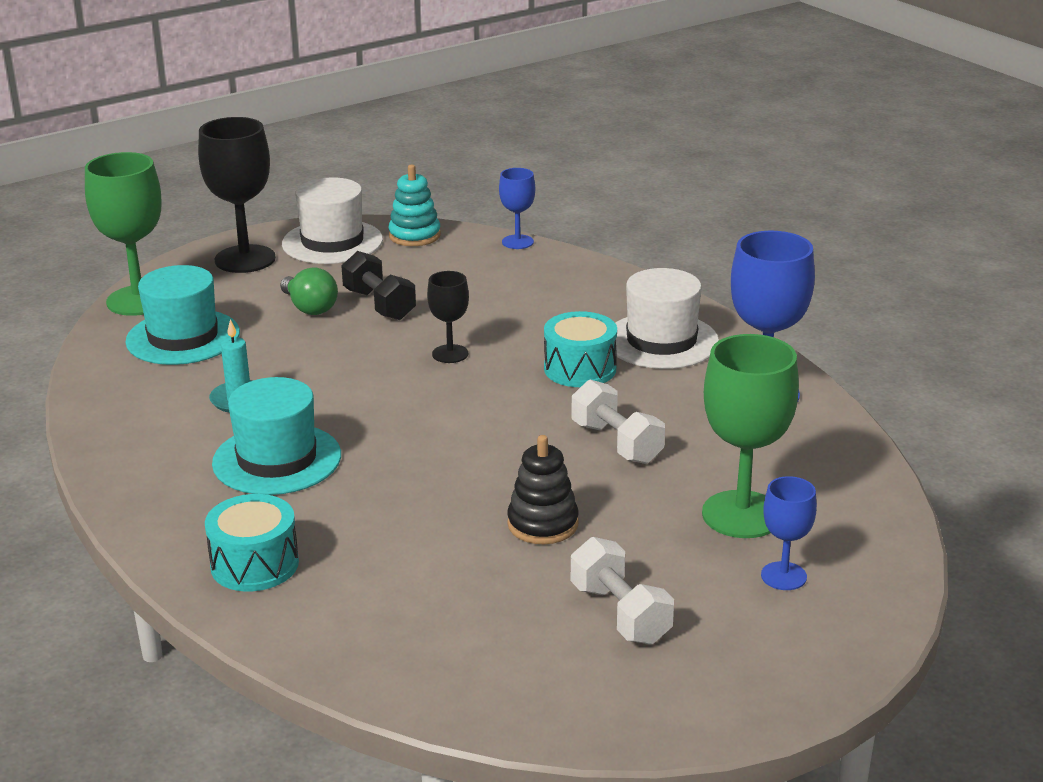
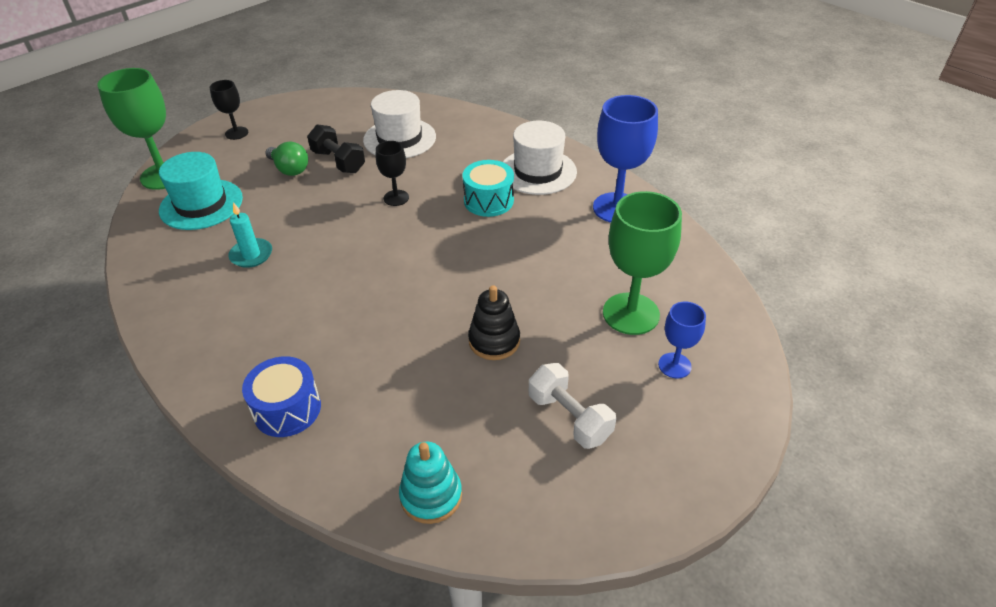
camera: 10 degrees left, 15 degrees up
(245, 259) = (236, 133): black goblet -> black goblet, size x0.54
(254, 564) = (287, 409): turquoise drum -> blue drum
(277, 459) = (288, 306): turquoise hat -> none
(332, 242) = (296, 113): white hat -> white hat (399, 138)
(414, 235) = (352, 102): turquoise stacking toy -> turquoise stacking toy (431, 496)
(517, 242) = (423, 101): blue goblet -> none
(616, 443) = (529, 261): white dumbbell -> none

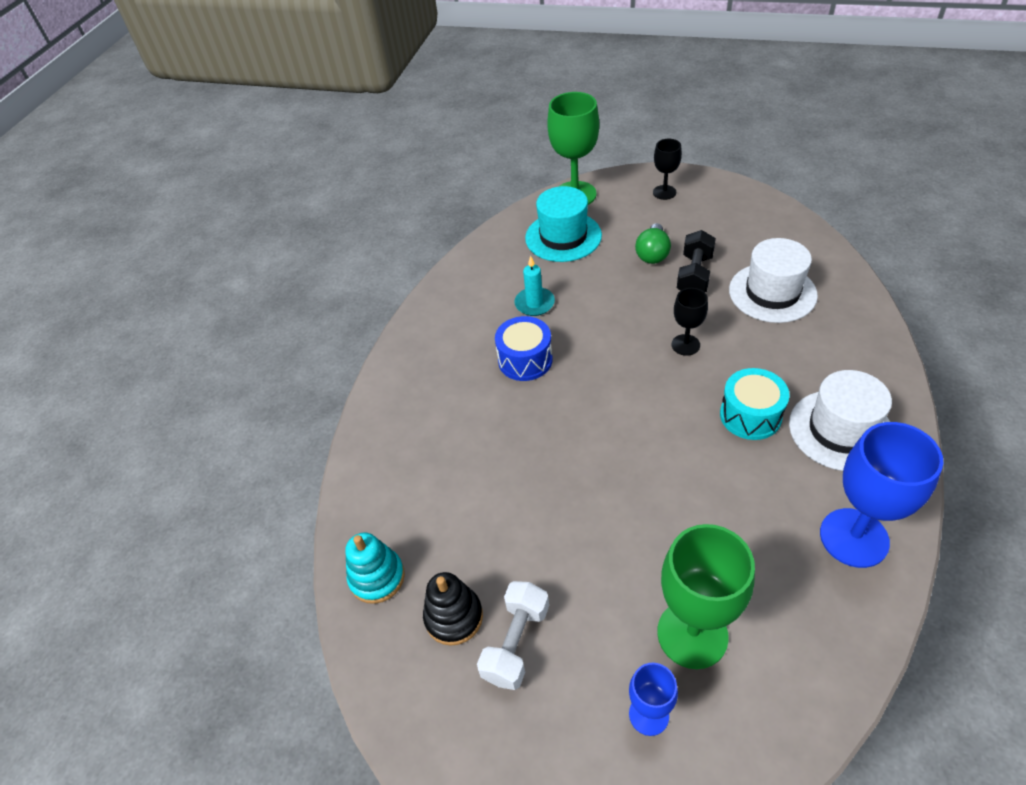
camera: 65 degrees right, 5 degrees up
(287, 409) = (402, 432): blue drum -> blue drum (525, 360)
(494, 341) = (565, 529): black stacking toy -> black stacking toy (454, 617)

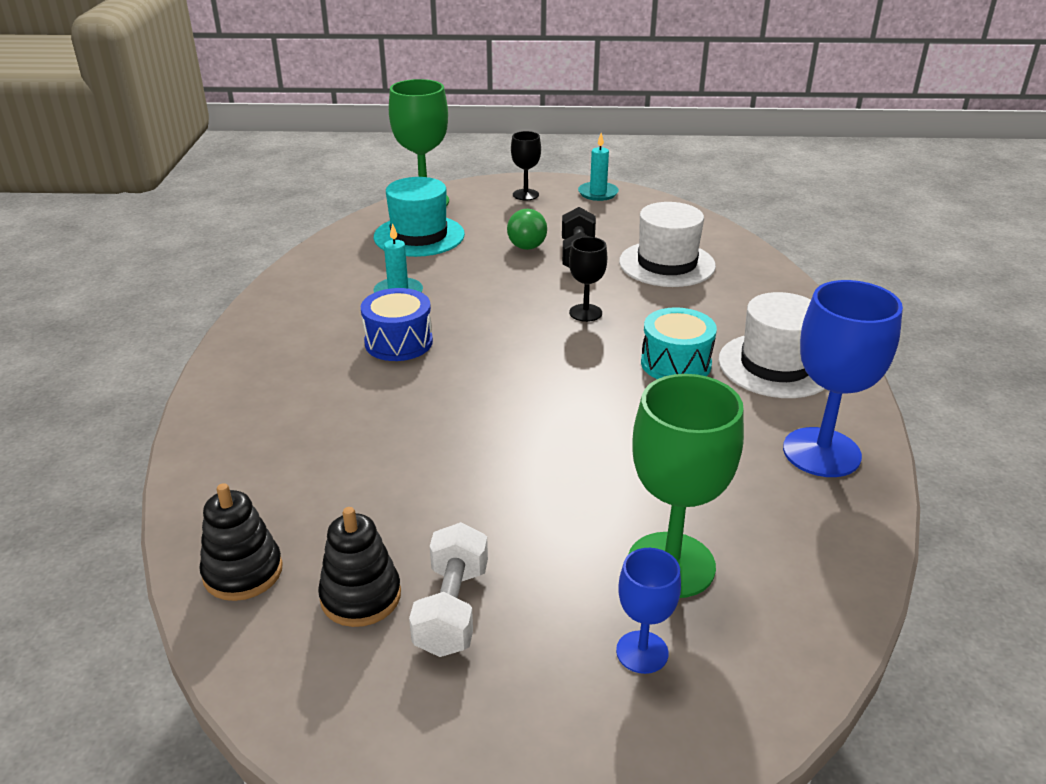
camera: 20 degrees left, 15 degrees down
(377, 577) = (243, 572): turquoise stacking toy -> black stacking toy
(730, 195) = (598, 193): none -> turquoise candle

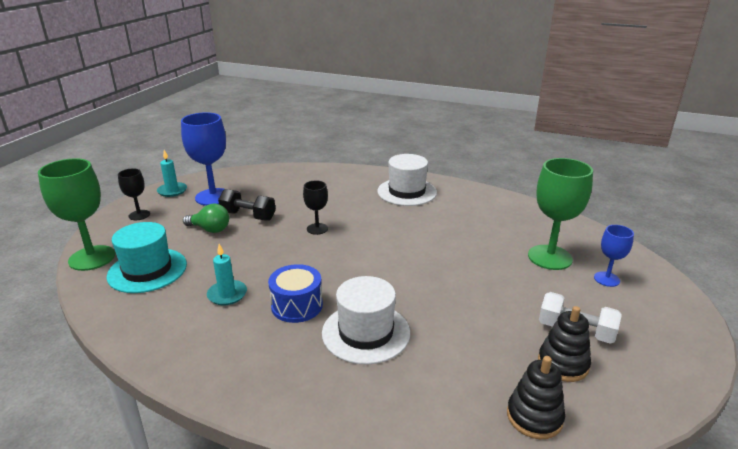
camera: 70 degrees left, 5 degrees down
(667, 264) = (285, 192): white hat -> white hat (366, 332)
(675, 364) = (389, 215): turquoise drum -> none
(821, 452) = (479, 201): blue goblet -> blue goblet (213, 197)

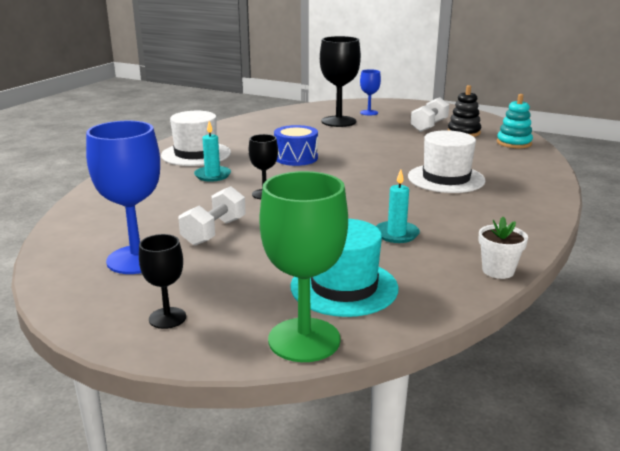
camera: 85 degrees left, 5 degrees down
(141, 348) = (498, 271): none -> white flower pot
(172, 191) = (85, 298): turquoise candle -> turquoise candle (212, 175)
(210, 229) = (242, 254): green light bulb -> none
(248, 216) = (214, 232): black dumbbell -> white dumbbell
(297, 305) = (412, 202): blue drum -> blue drum (296, 158)
(534, 417) = (514, 143): black stacking toy -> turquoise stacking toy
(550, 257) = (338, 121): green goblet -> black goblet

